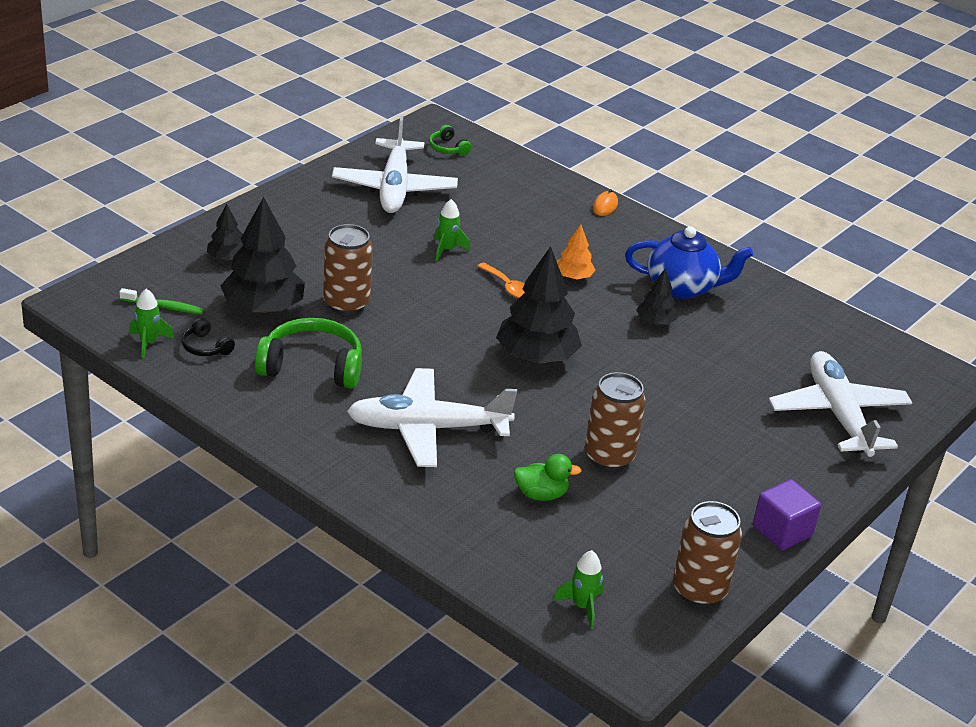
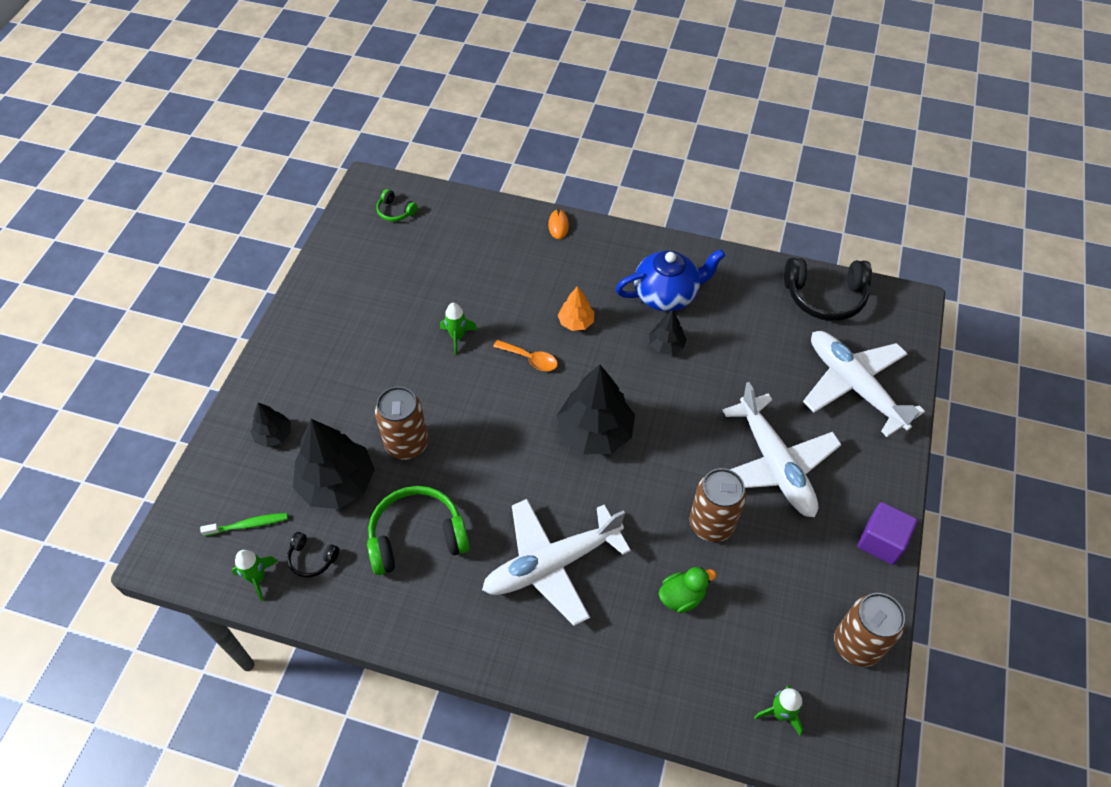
camera: 20 degrees left, 20 degrees up
(394, 188) = (375, 280): white plane -> white plane (774, 464)
(856, 342) = (825, 296): none -> black headphones

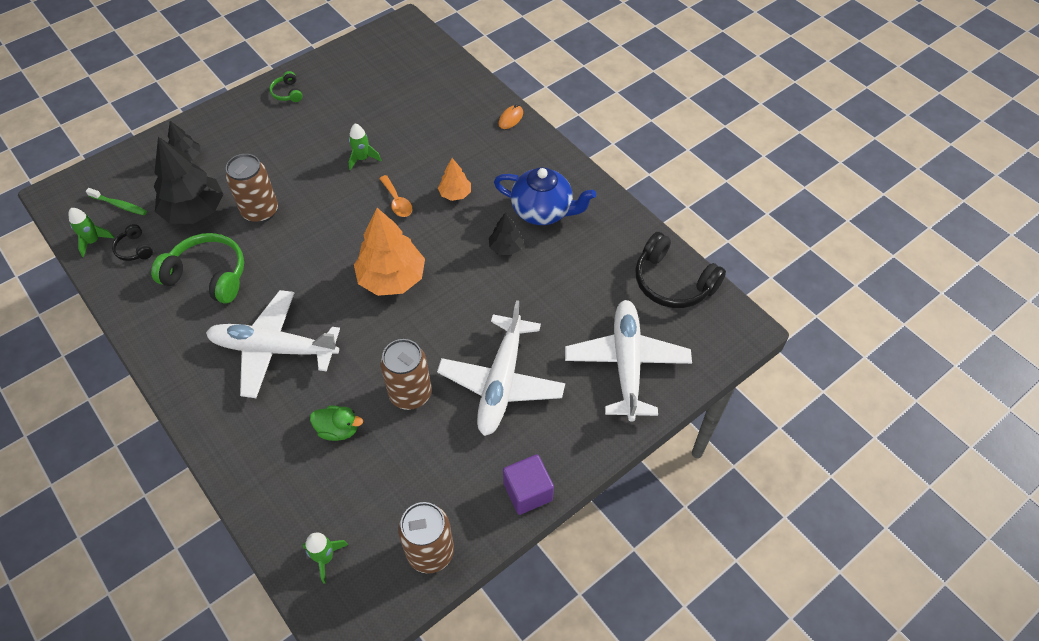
camera: 35 degrees right, 0 degrees up
(395, 211) = (404, 51): green headphones -> green headphones (287, 93)
(595, 432) = (392, 278): black tree -> orange tree

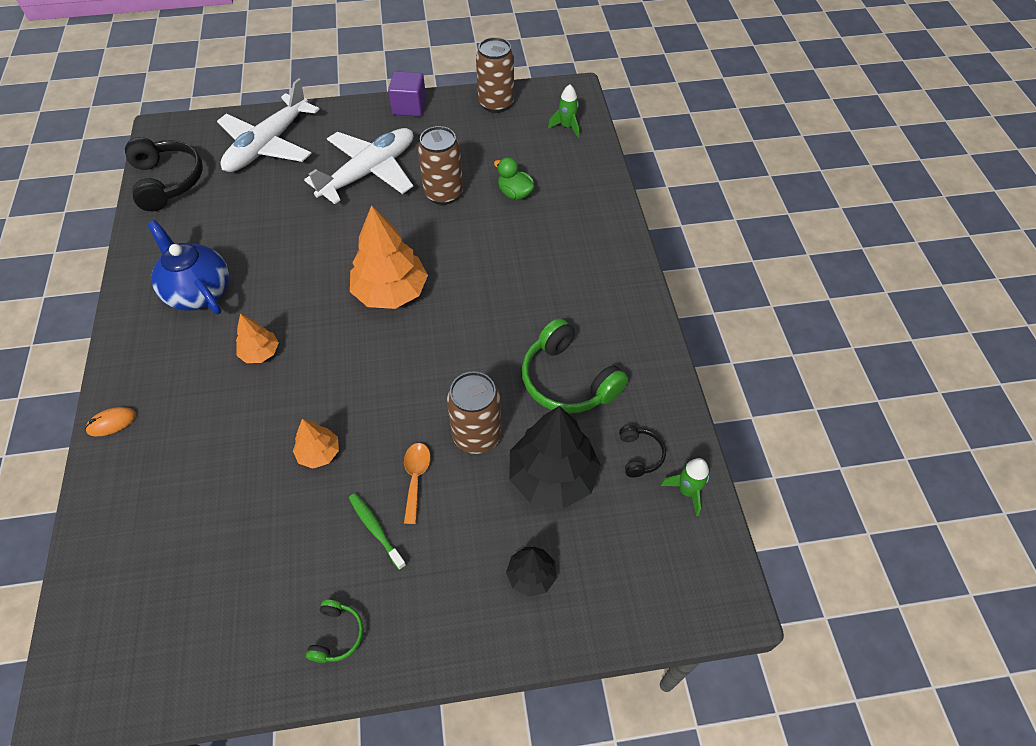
camera: 150 degrees left, 0 degrees up
(119, 205) = (643, 534): green toothbrush -> green toothbrush (375, 529)
(273, 349) = (536, 276): white plane -> none
(362, 159) = (319, 453): green rocket -> orange tree
(397, 202) = (324, 373): orange spoon -> orange spoon (416, 478)
(506, 247) = (266, 273): black tree -> none

